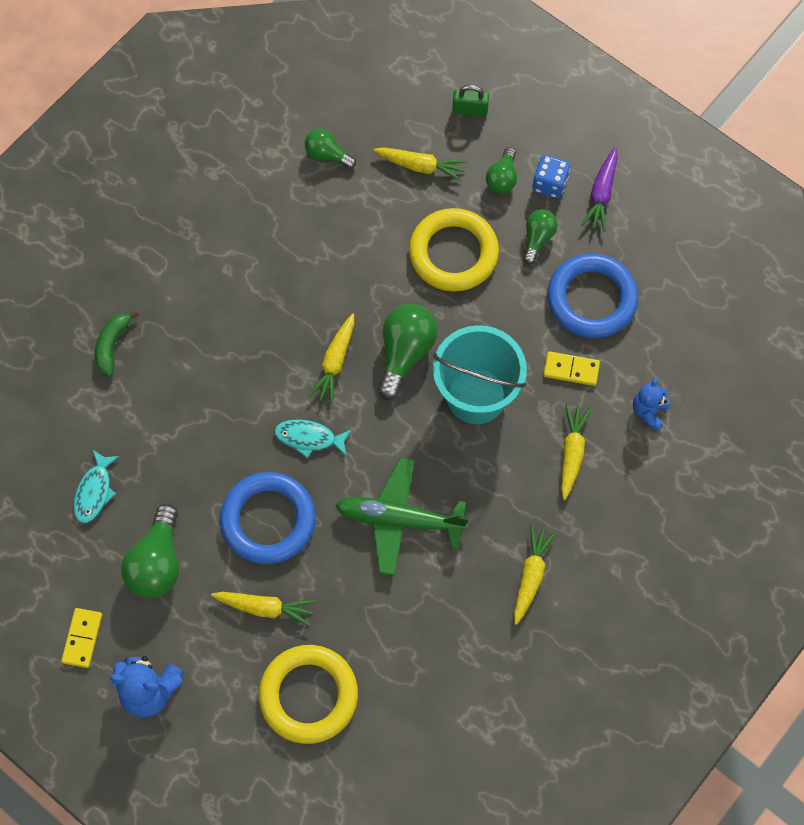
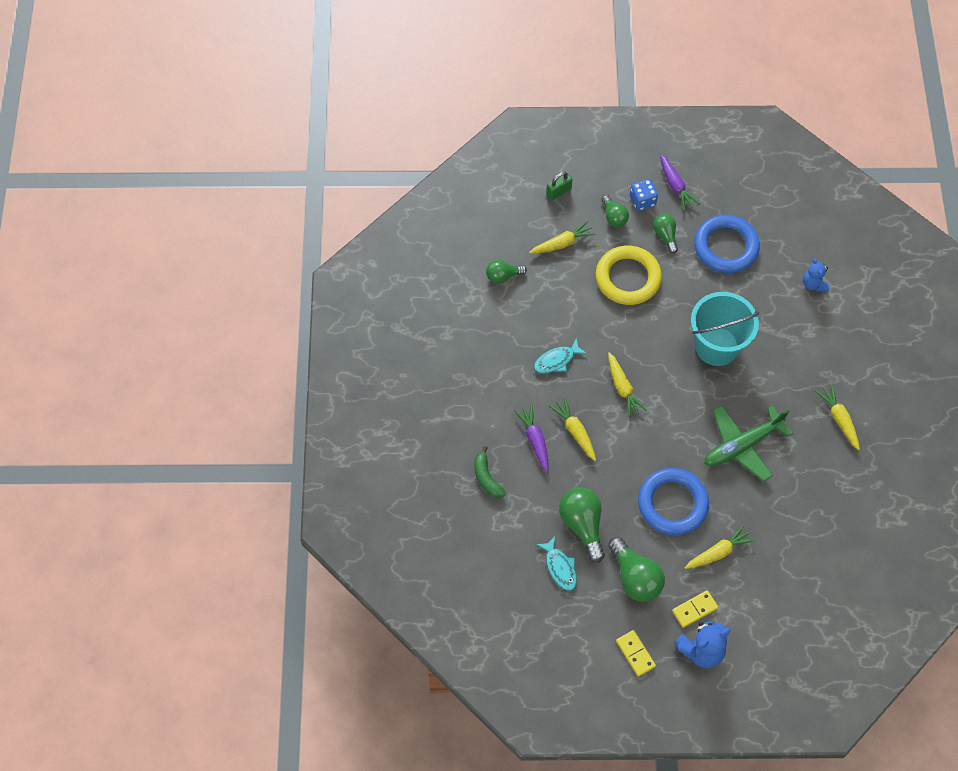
camera: 40 degrees left, 5 degrees down
(195, 345) = (534, 440): none -> purple carrot
(308, 695) = (788, 579): yellow ring -> none
(309, 438) = (650, 441): turquoise fish -> turquoise fish (556, 360)
(405, 353) = (656, 353): green light bulb -> green light bulb (582, 525)
(571, 370) = (752, 293): yellow domino -> yellow domino (694, 609)
(572, 453) = (796, 337): yellow carrot -> yellow carrot (575, 431)

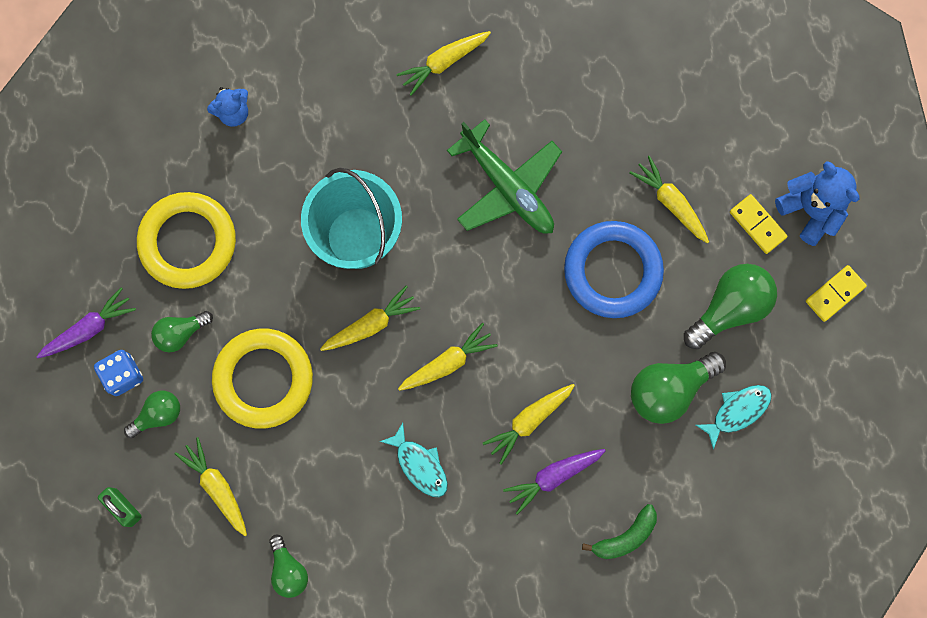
camera: 100 degrees left, 15 degrees up
(655, 345) = (371, 324): none -> yellow carrot
(726, 247) = (188, 242): blue ring -> yellow ring

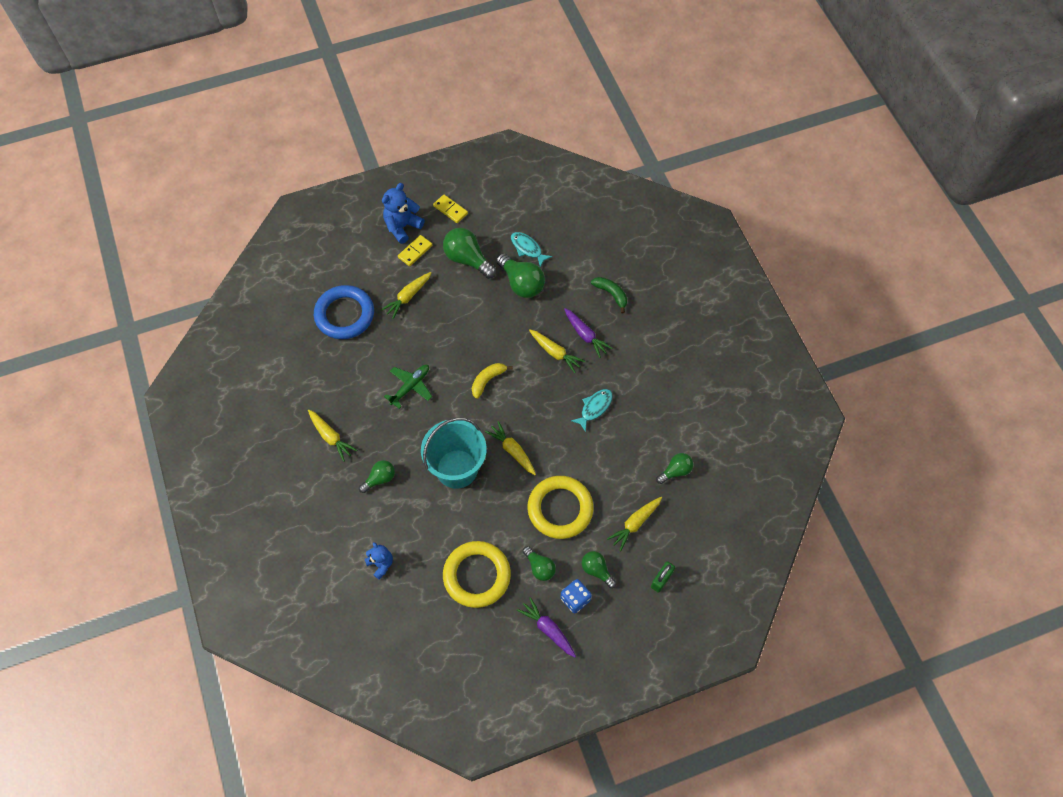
camera: 100 degrees left, 15 degrees down
(363, 125) = (380, 479): none -> green light bulb
(448, 362) = (528, 402): yellow carrot -> none
(497, 306) = (487, 380): none -> yellow banana
(507, 187) = (410, 386): green plane -> green plane, size x0.65
(612, 271) = (455, 321): blue ring -> blue ring (344, 315)

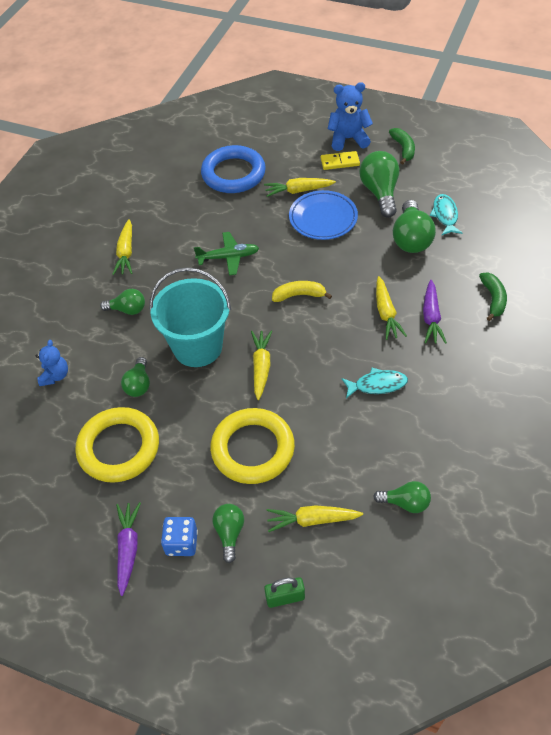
camera: 45 degrees right, 10 degrees down
(447, 308) = (323, 218): none -> blue plate
(450, 210) = (403, 149): yellow domino -> green banana
(539, 567) = (180, 486): green light bulb -> green light bulb (139, 384)

